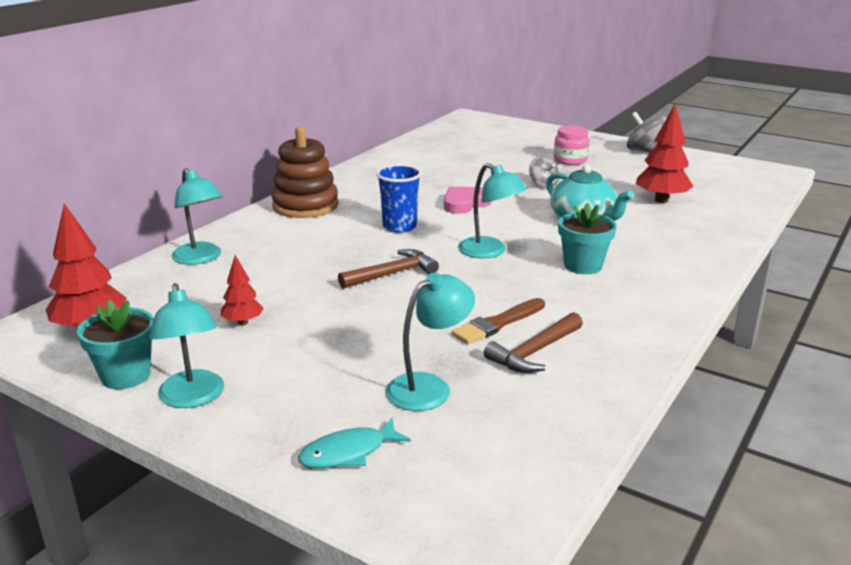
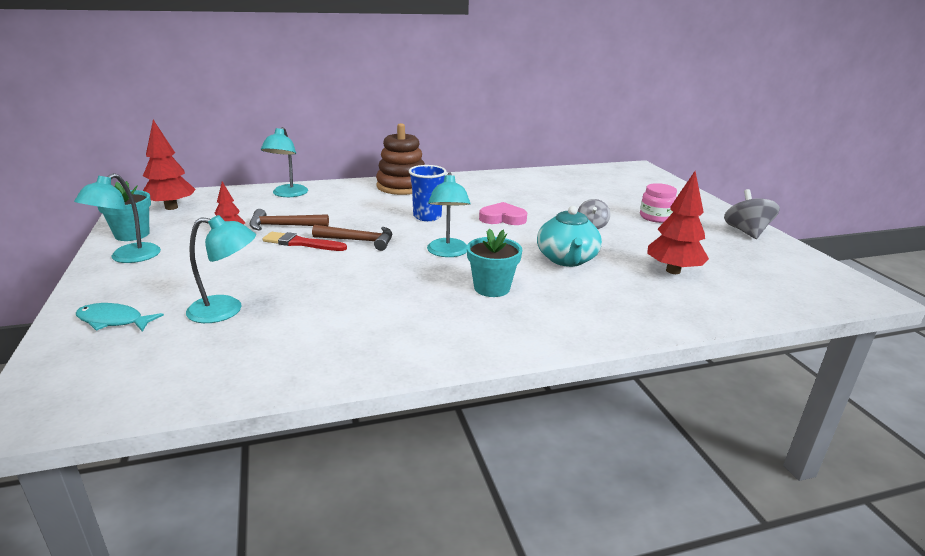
camera: 40 degrees right, 0 degrees up
(344, 299) = (301, 243): none -> red brush
(497, 323) = (347, 296): brown brush -> none
(534, 352) = (326, 324): brown hammer -> brown hammer (283, 226)

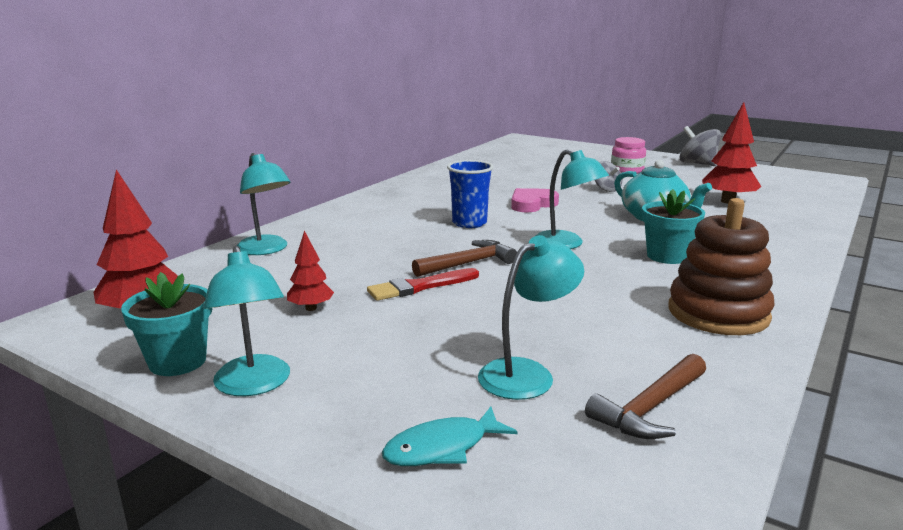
camera: 40 degrees left, 5 degrees down
(283, 226) = (353, 279): brown hammer -> brown hammer (650, 408)
(402, 186) = (372, 206): brown stacking toy -> brown stacking toy (718, 313)

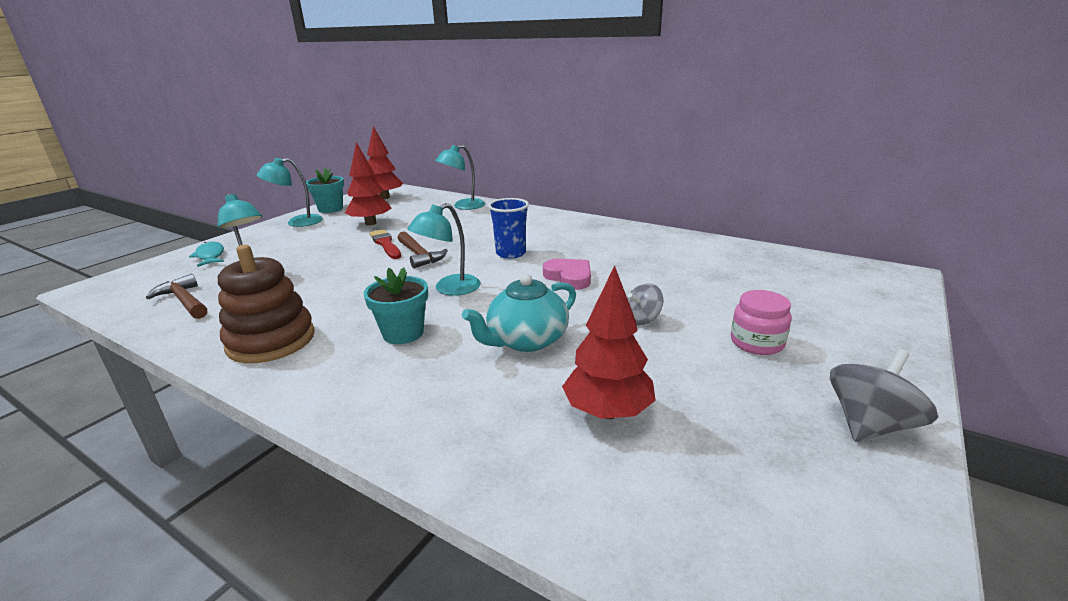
camera: 90 degrees right, 5 degrees up
(311, 308) = (370, 223): red tree -> red tree, size x1.76

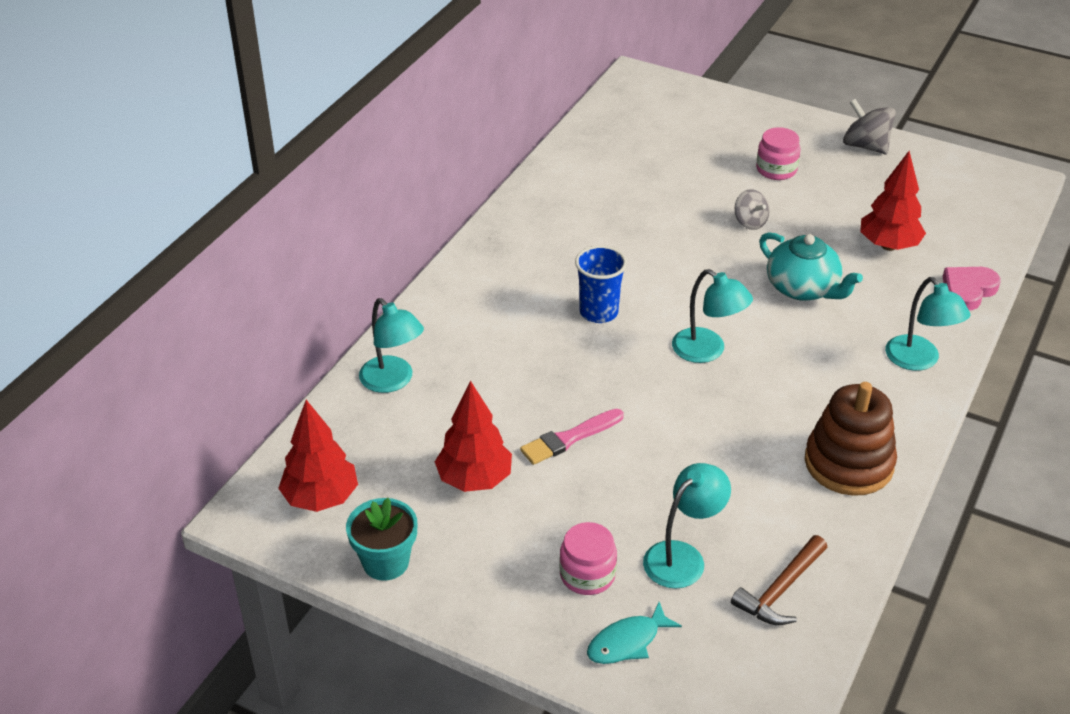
camera: 95 degrees left, 15 degrees up
(270, 247) = (587, 575): none -> pink jar
(297, 222) = (462, 586): turquoise lamp -> turquoise lamp (919, 360)
(385, 244) = (569, 438): red brush -> pink brush
(403, 333) = (810, 368): turquoise flower pot -> none
(419, 255) = (610, 394): brown hammer -> none
(569, 277) = (664, 265): pink heart -> pink heart (968, 290)

